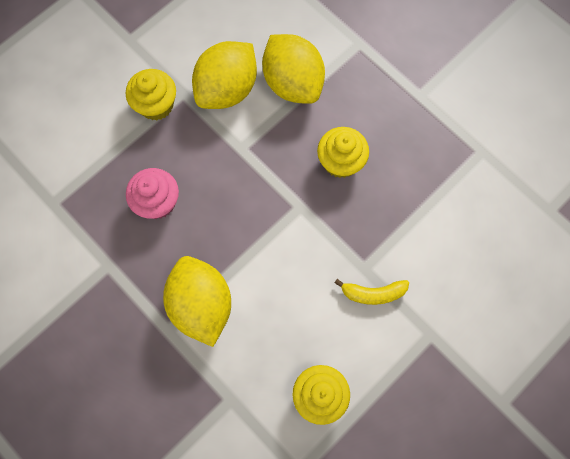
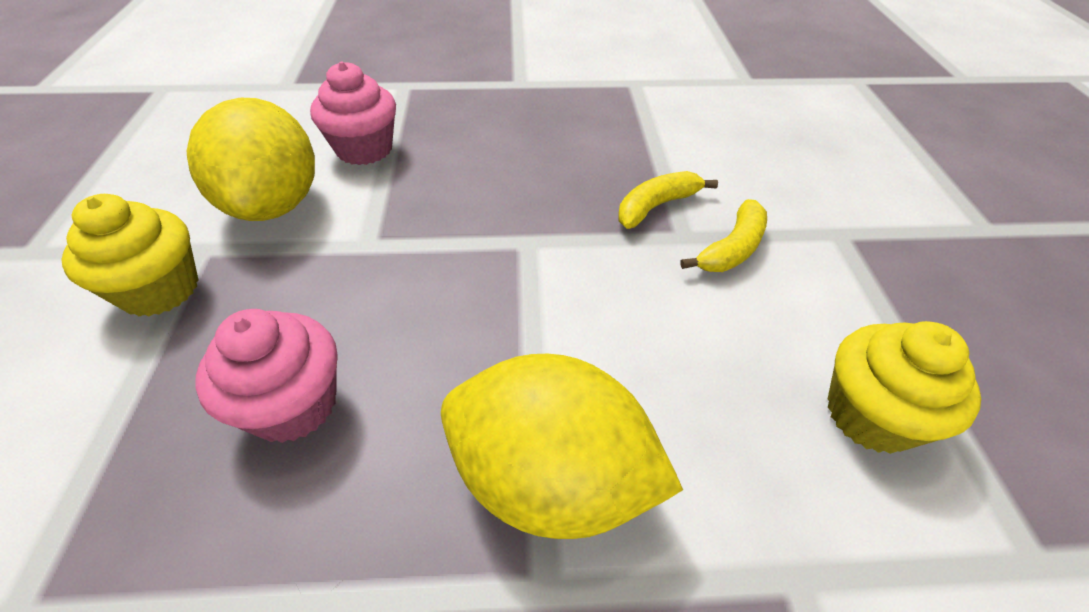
camera: 50 degrees left, 25 degrees down
(293, 83) = (364, 149): yellow lemon -> pink cupcake
(340, 162) = (515, 171): yellow cupcake -> none
(374, 242) = (656, 206): none -> yellow banana

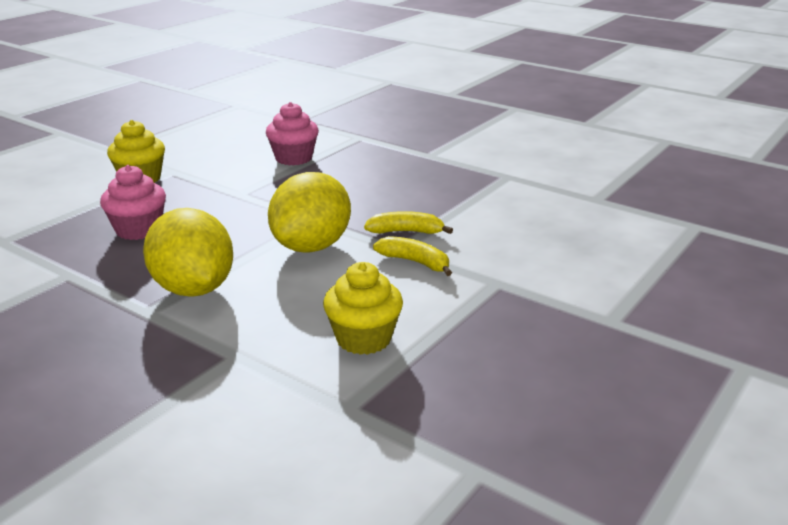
camera: 40 degrees right, 20 degrees down
(274, 204) = (222, 166): yellow lemon -> yellow lemon (312, 246)
(731, 248) = (415, 262): yellow banana -> yellow banana turned 135 degrees counterclockwise

